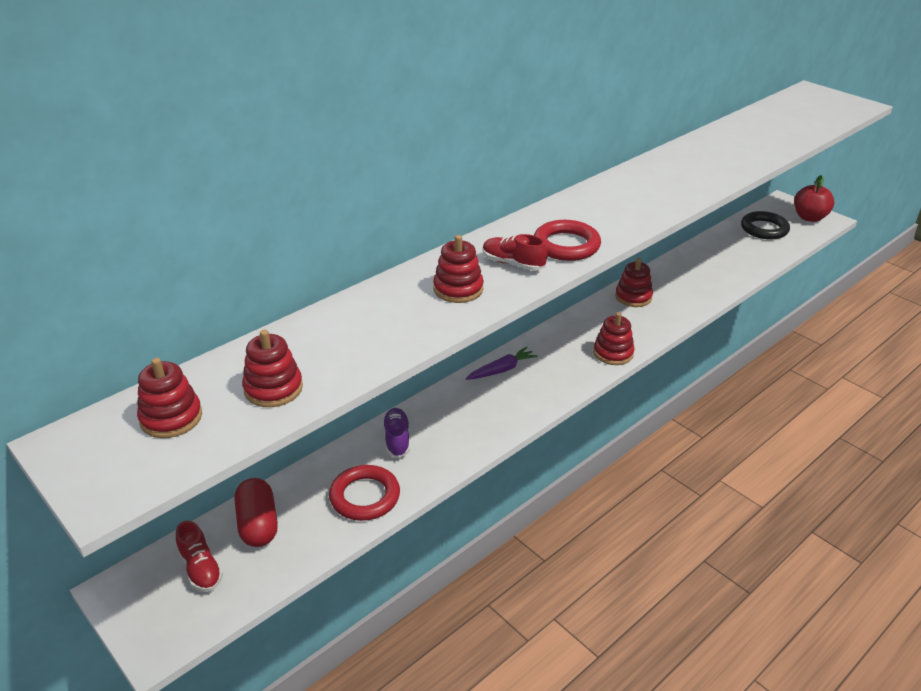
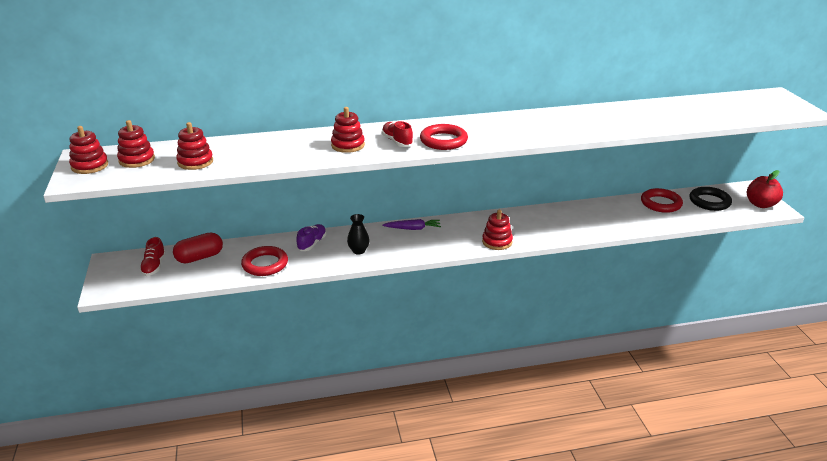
camera: 30 degrees right, 5 degrees down
(258, 524) = (199, 257): red capsule -> red capsule turned 45 degrees clockwise
(467, 427) = (358, 251): none -> black vase
(633, 297) = (550, 215): red stacking toy -> red stacking toy (90, 166)
(723, 246) = (661, 203): none -> red ring

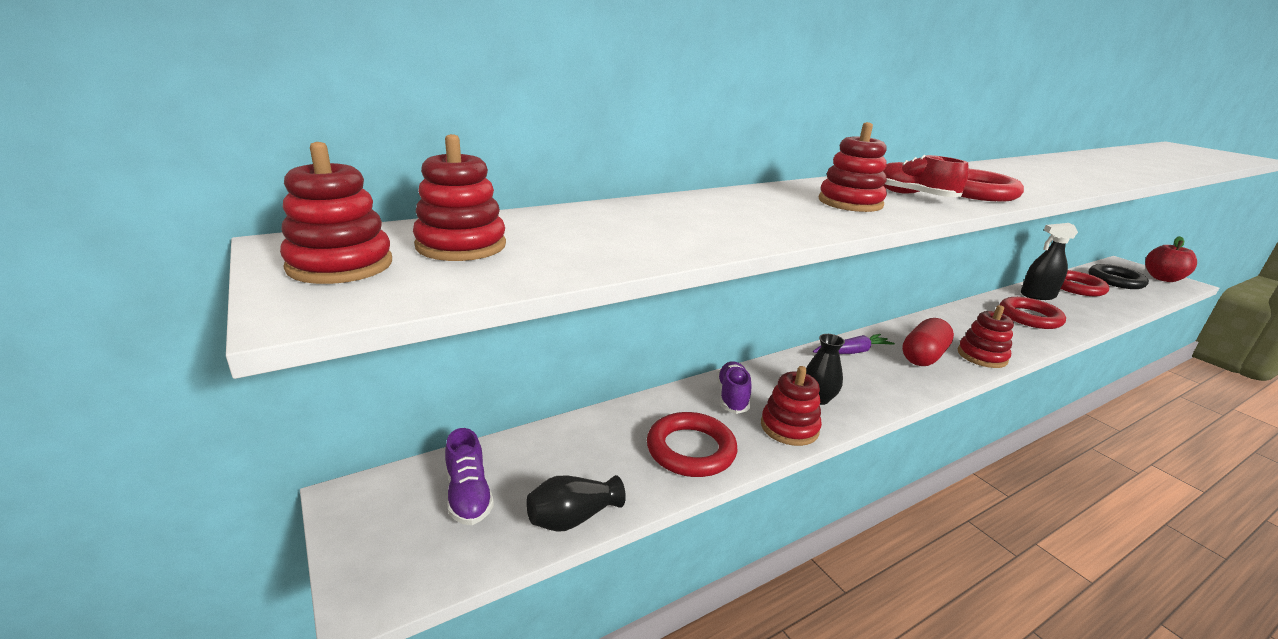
camera: 20 degrees left, 5 degrees down
(154, 266) = (468, 495): red shoe -> purple shoe
(189, 281) = (572, 518): none -> black vase
(195, 162) = (609, 241): red stacking toy -> red stacking toy (789, 427)
(199, 257) = (553, 457): red capsule -> red capsule (923, 356)
(577, 221) = (1029, 317): none -> red ring
(613, 206) = (1037, 295): none -> black spray bottle

